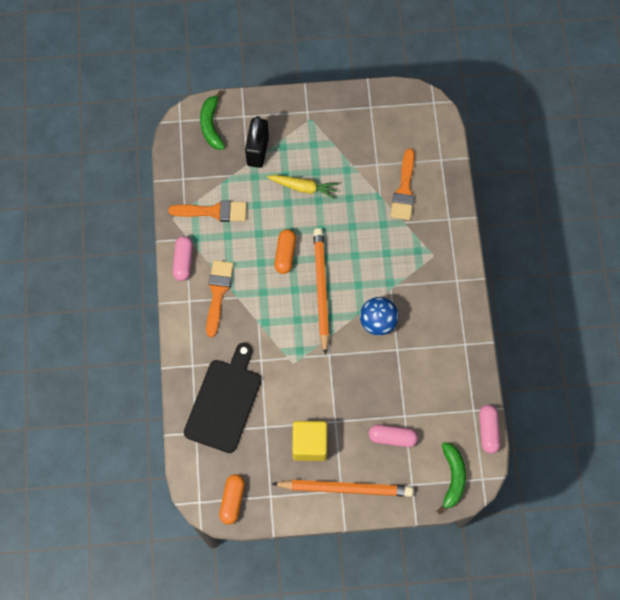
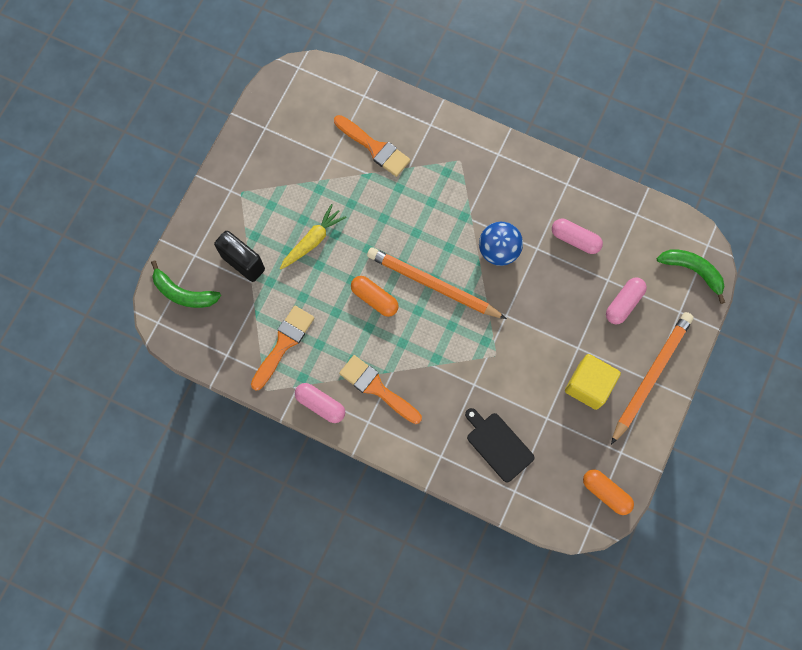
camera: 60 degrees left, 5 degrees up
(224, 402) = (498, 445): black cutting board -> black cutting board, size x0.63
(488, 431) = (664, 213): pink capsule -> pink capsule (575, 239)

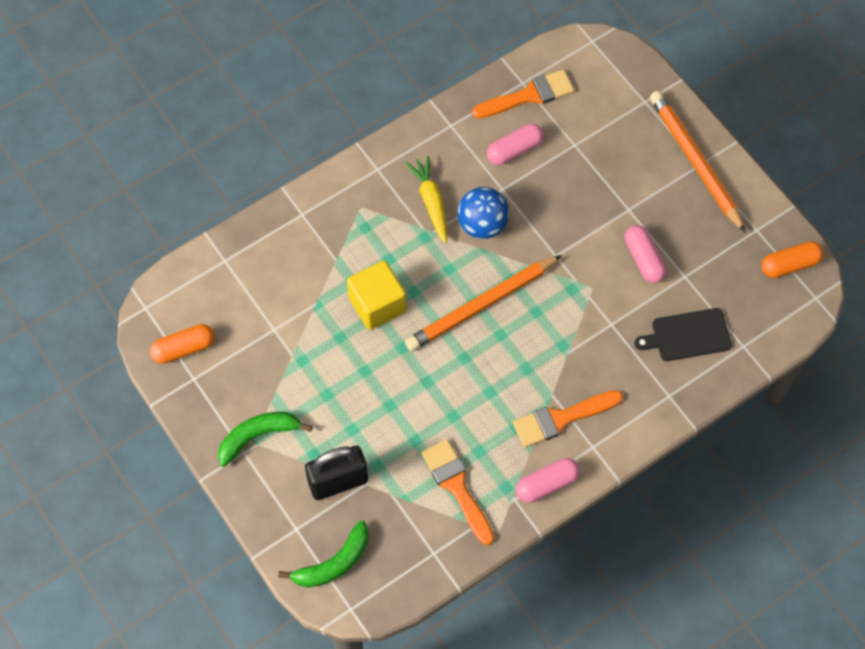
camera: 60 degrees left, 10 degrees down
(312, 240) = (357, 397): yellow carrot -> yellow carrot (431, 202)
(374, 298) = (461, 370): orange capsule -> orange capsule (184, 348)
(375, 148) = (292, 281): orange brush -> orange brush (529, 95)
(588, 385) = (673, 221): yellow cube -> yellow cube (377, 304)
(623, 303) = (607, 144): pink capsule -> pink capsule (643, 259)
(692, 271) = (610, 68): green banana -> green banana (258, 436)

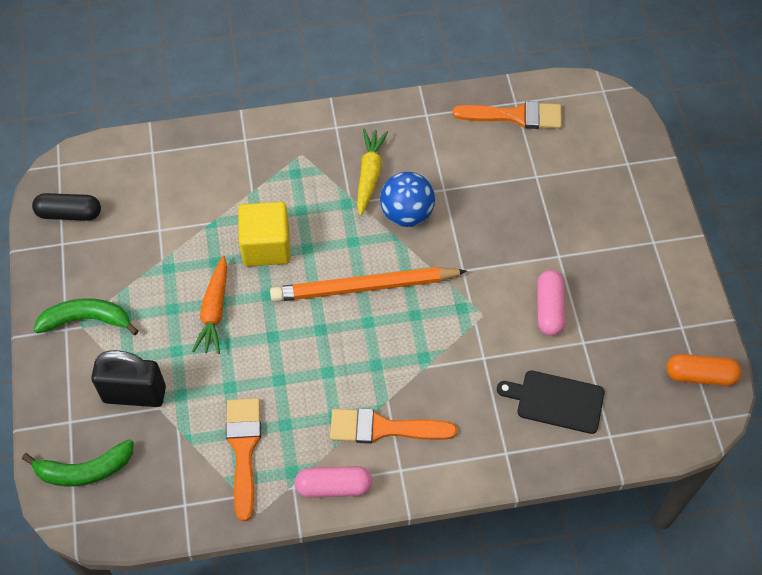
camera: 25 degrees right, 5 degrees down
(184, 348) = (69, 213): orange capsule -> black capsule
(365, 381) = (214, 311): none -> orange carrot
(514, 150) = (475, 159): pink capsule -> none
(695, 161) = (649, 237): orange pencil -> none

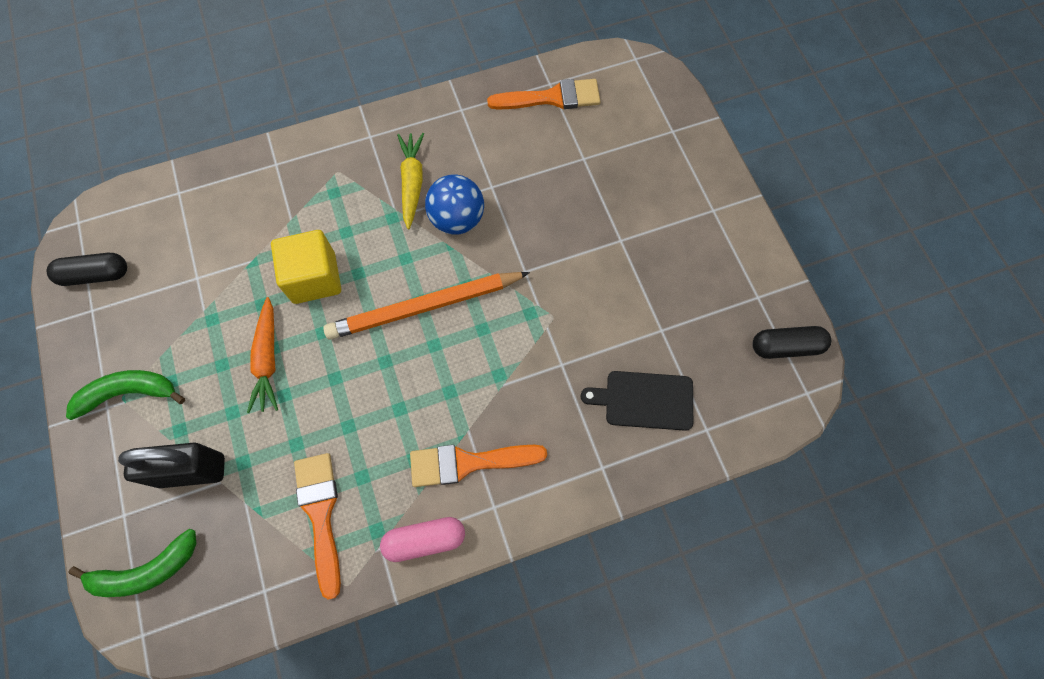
camera: 10 degrees left, 10 degrees up
(549, 309) = (620, 299): pink capsule -> none
(700, 375) = (786, 346): orange capsule -> black capsule

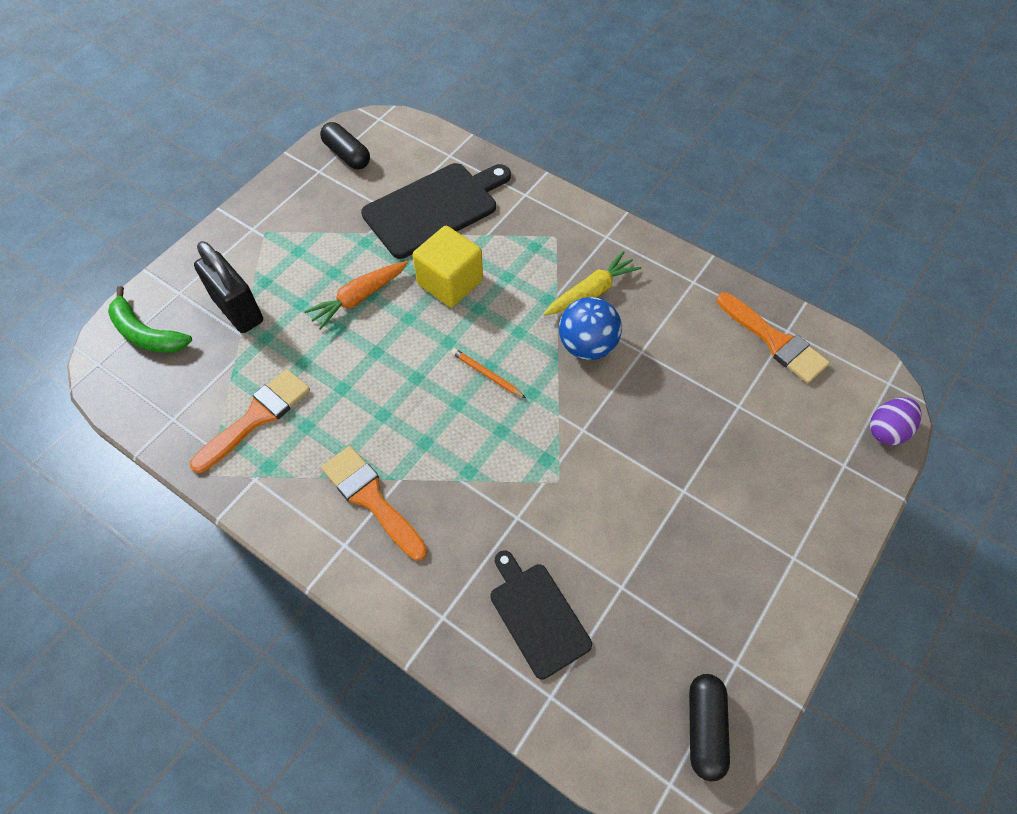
camera: 55 degrees right, 10 degrees down
(128, 393) = (272, 233): green banana -> none
(225, 241) = (434, 208): none -> black cutting board
(424, 307) = (486, 374): orange pencil -> orange pencil, size x0.42
(425, 540) = (282, 508): pink capsule -> none
(667, 87) = (887, 430): none -> purple egg
(786, 346) = (704, 728): black capsule -> black capsule turned 45 degrees clockwise

